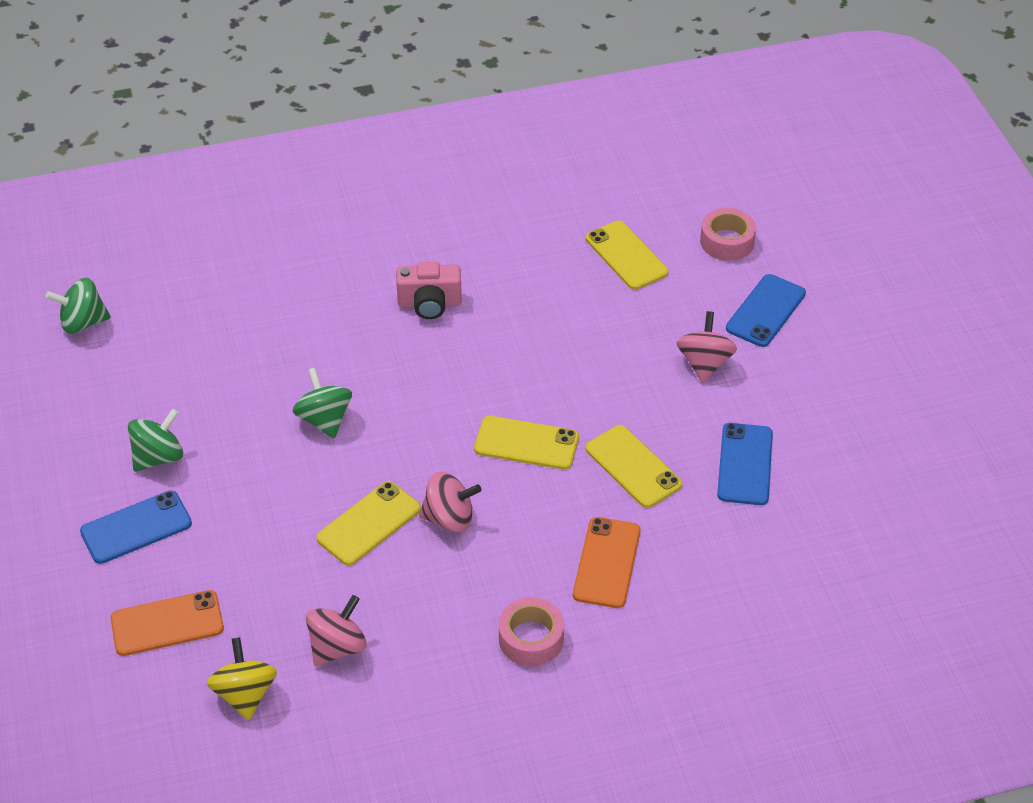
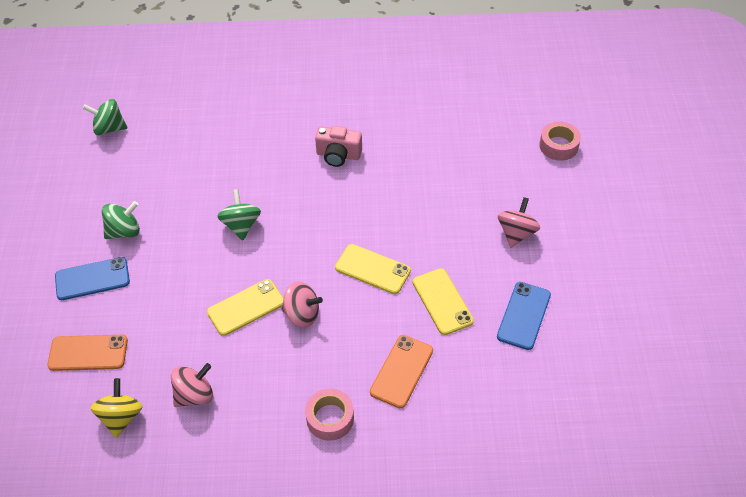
camera: 15 degrees right, 5 degrees up
(626, 255) = (484, 144): yellow phone -> none
(765, 311) = (572, 202): blue phone -> none

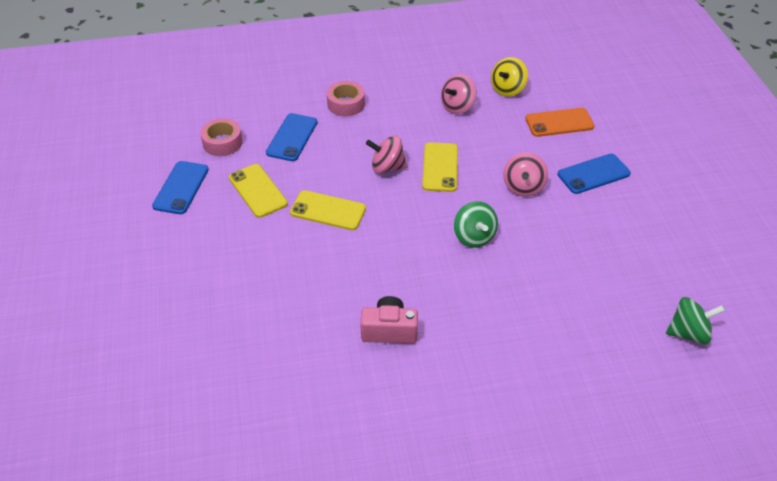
camera: 170 degrees right, 5 degrees down
(121, 417) = (507, 89): yellow spinning top -> yellow spinning top turned 45 degrees clockwise
(124, 231) = (591, 217): green spinning top -> none
(246, 307) = (440, 167): yellow phone -> yellow phone turned 45 degrees counterclockwise
(401, 371) = (292, 137): orange phone -> blue phone
(516, 233) = (178, 261): pink spinning top -> pink spinning top (523, 187)
(558, 146) = (106, 378): pink tape -> pink tape (222, 142)

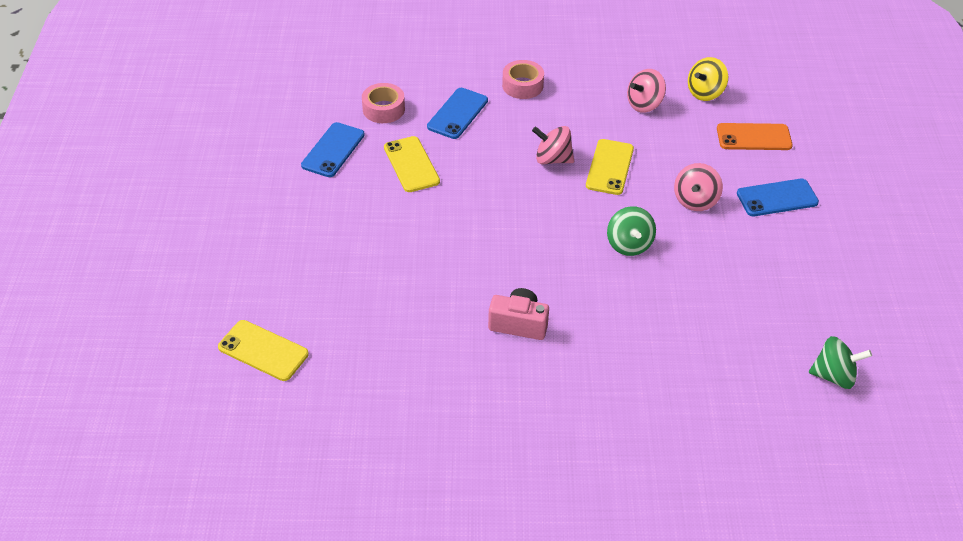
camera: 10 degrees right, 0 degrees up
(328, 210) = (480, 195): yellow phone -> yellow phone (263, 350)

